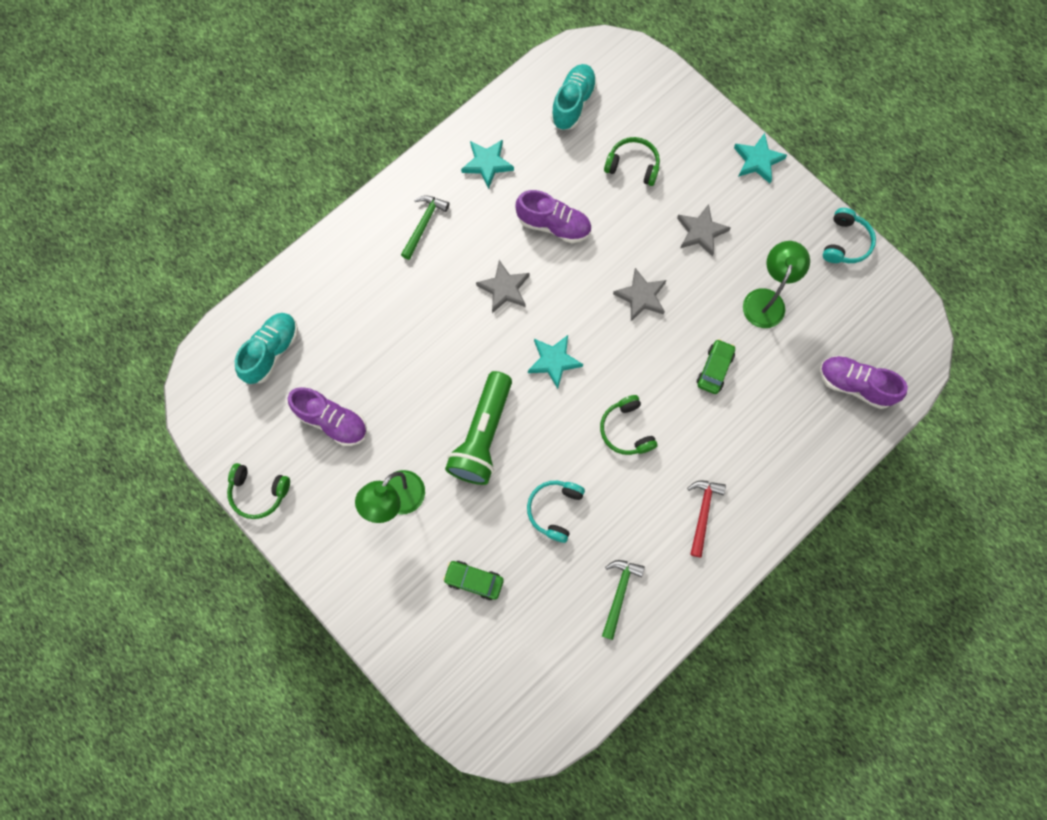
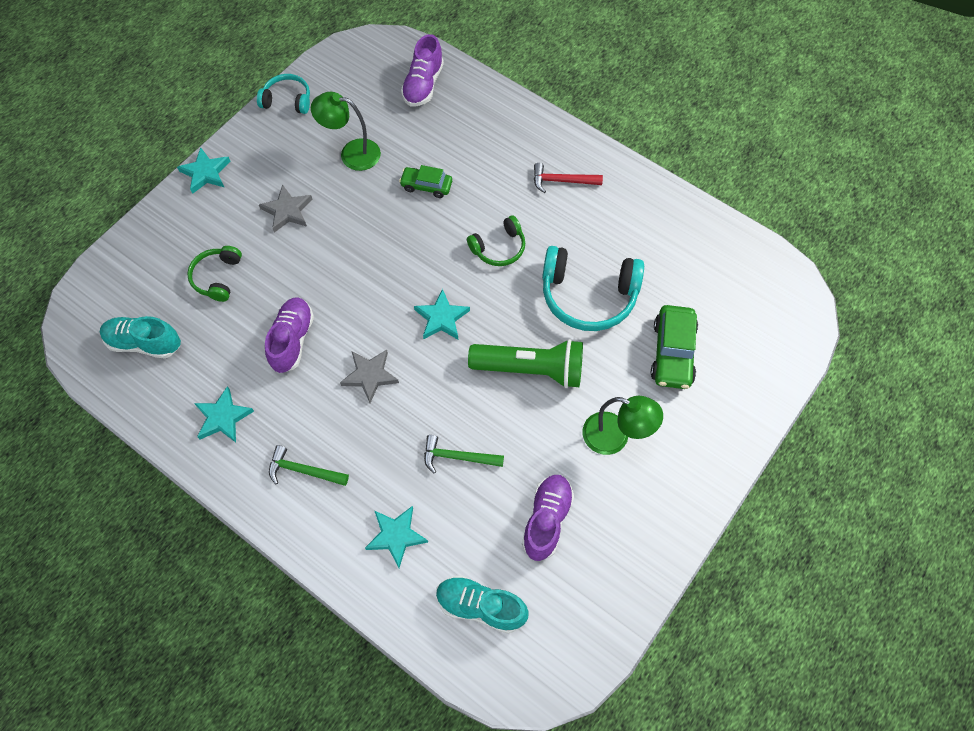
camera: 100 degrees left, 10 degrees down
(259, 492) = (641, 580): green headphones -> none
(348, 292) = (396, 536): none -> turquoise star
(474, 580) = (672, 353): green car -> green car, size x1.58
(555, 510) = (588, 295): turquoise headphones -> turquoise headphones, size x1.76
(619, 594) = (650, 234): green hammer -> green hammer (458, 457)
(641, 296) = (362, 252): grey star -> none

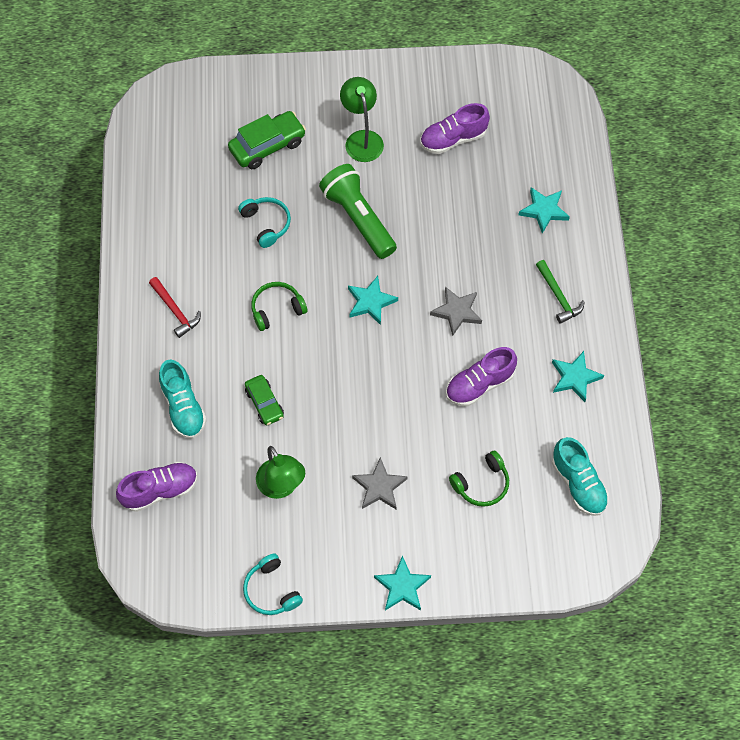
camera: 130 degrees left, 0 degrees up
(458, 457) = (461, 215): green hammer -> none
(480, 606) = (538, 136): turquoise shoe -> turquoise shoe (183, 407)
(499, 248) = (277, 309): green headphones -> green headphones turned 45 degrees counterclockwise
(588, 295) = (266, 224): turquoise headphones -> turquoise headphones, size x0.57

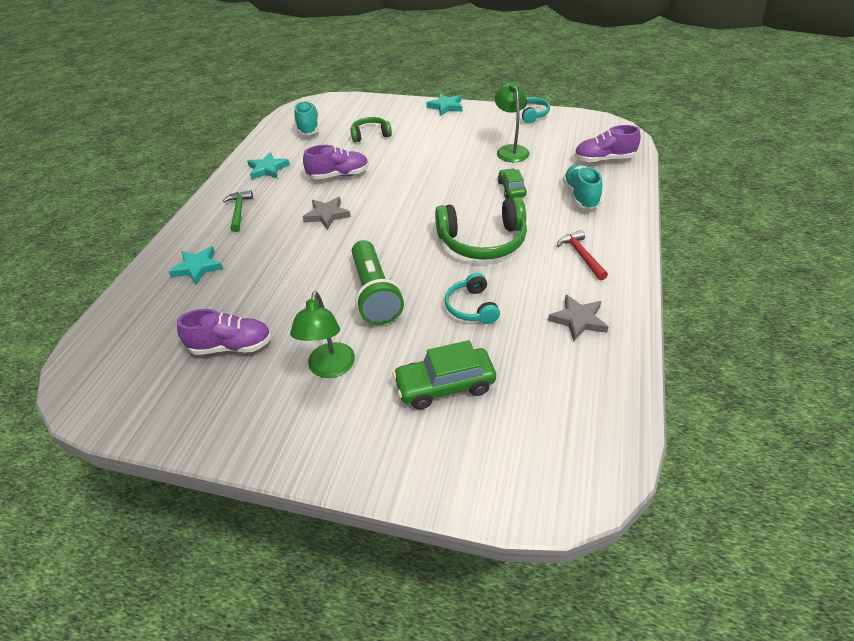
camera: 160 degrees left, 20 degrees down
(277, 309) = (482, 241): green headphones -> green headphones, size x1.76
(370, 302) = (396, 232): turquoise star -> none
(379, 487) = (440, 142): grey star -> grey star (578, 320)

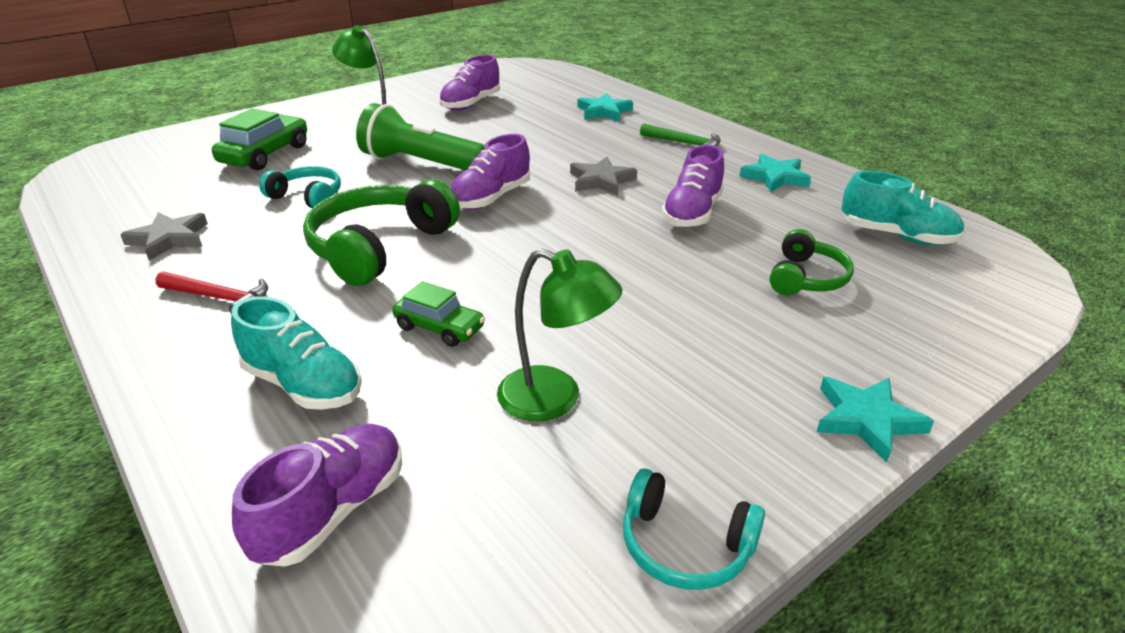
camera: 125 degrees right, 10 degrees down
(390, 238) = (491, 198): none -> purple shoe

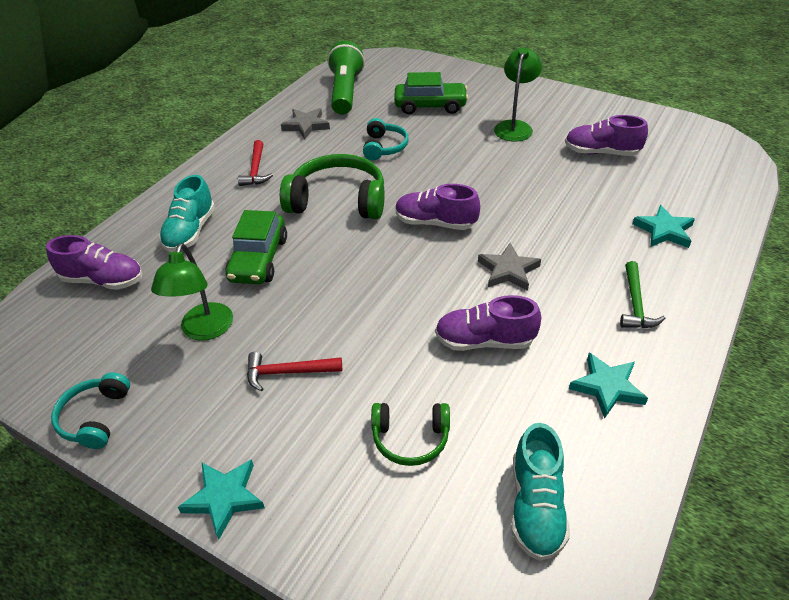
camera: 70 degrees right, 10 degrees up
(420, 164) = (467, 171): green flashlight -> green flashlight (345, 92)
(439, 328) = (258, 259): green car -> green car, size x1.58
(677, 338) = (288, 372): none -> red hammer

